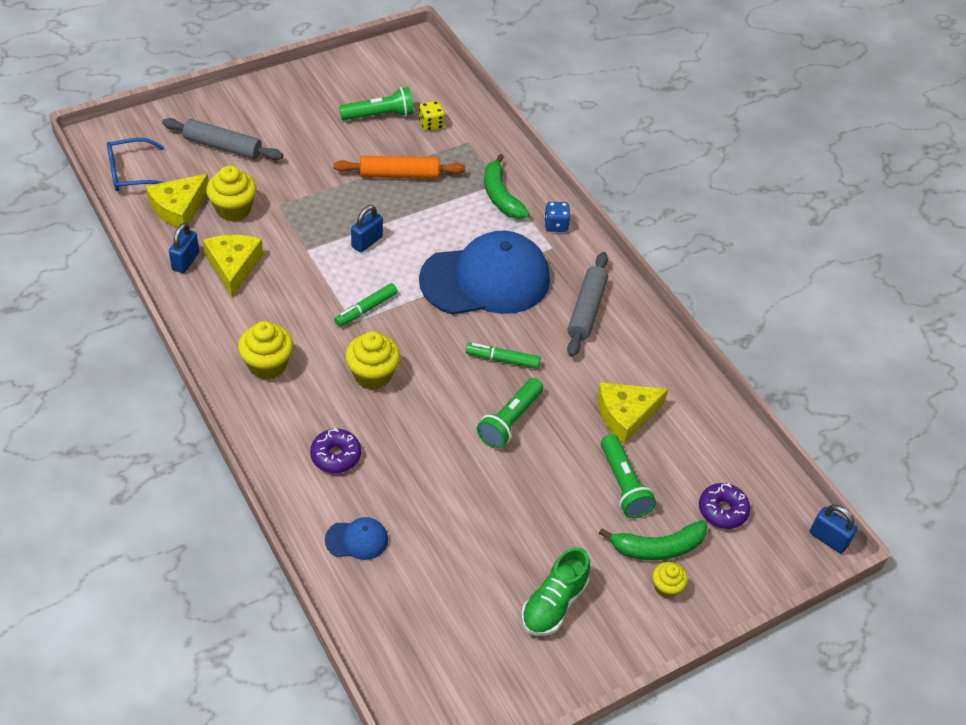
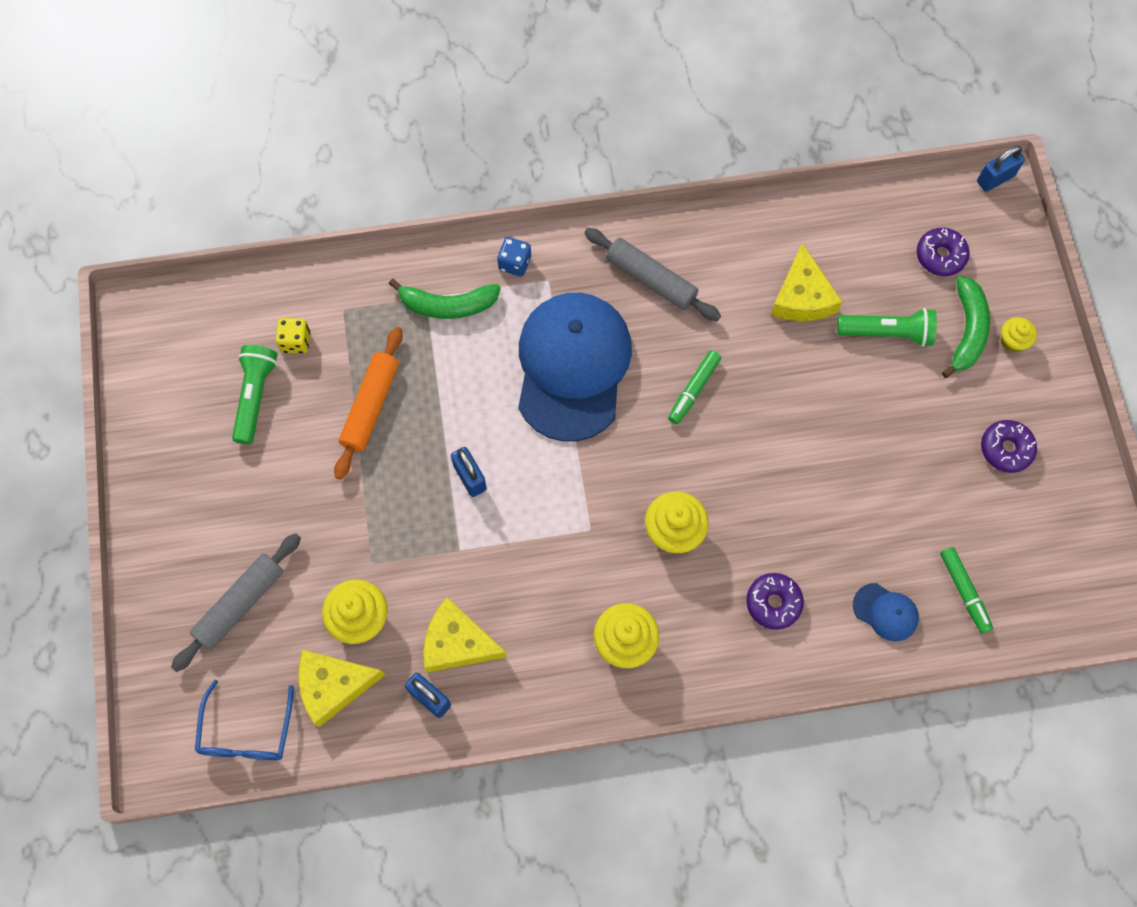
camera: 65 degrees left, 20 degrees up
(179, 208) = (333, 686): yellow cheese -> yellow cheese turned 105 degrees clockwise
(357, 540) = (885, 612): blue cap -> blue cap turned 105 degrees clockwise
(366, 309) = (575, 510): green marker -> green marker (964, 591)
(510, 421) = (777, 411): green flashlight -> none
(553, 604) = (1006, 449): green shoe -> purple donut

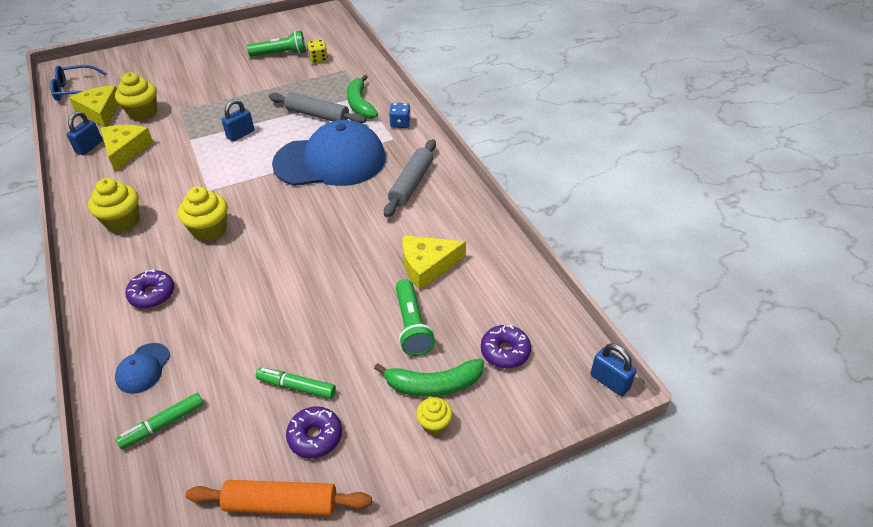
camera: 75 degrees right, 25 degrees down
(240, 604) = (152, 74): grey rolling pin -> grey rolling pin (317, 115)
(370, 406) = (282, 90): orange rolling pin -> orange rolling pin (281, 503)
(693, 390) = (327, 220): green marker -> green marker (296, 386)

